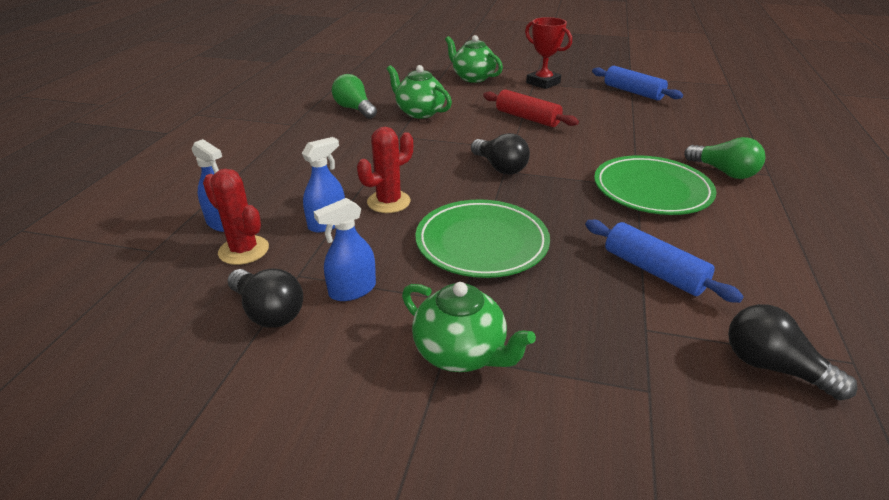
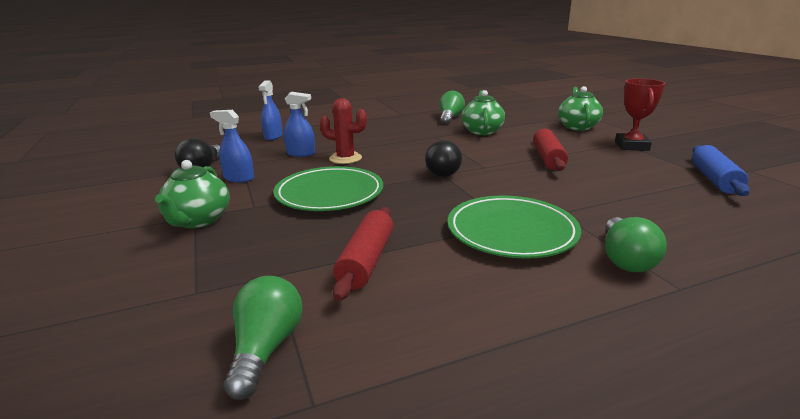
camera: 55 degrees right, 10 degrees down
(244, 250) = (252, 147): red cactus -> none
(653, 271) = (366, 261): blue rolling pin -> red rolling pin
(773, 367) = (266, 348): black light bulb -> green light bulb

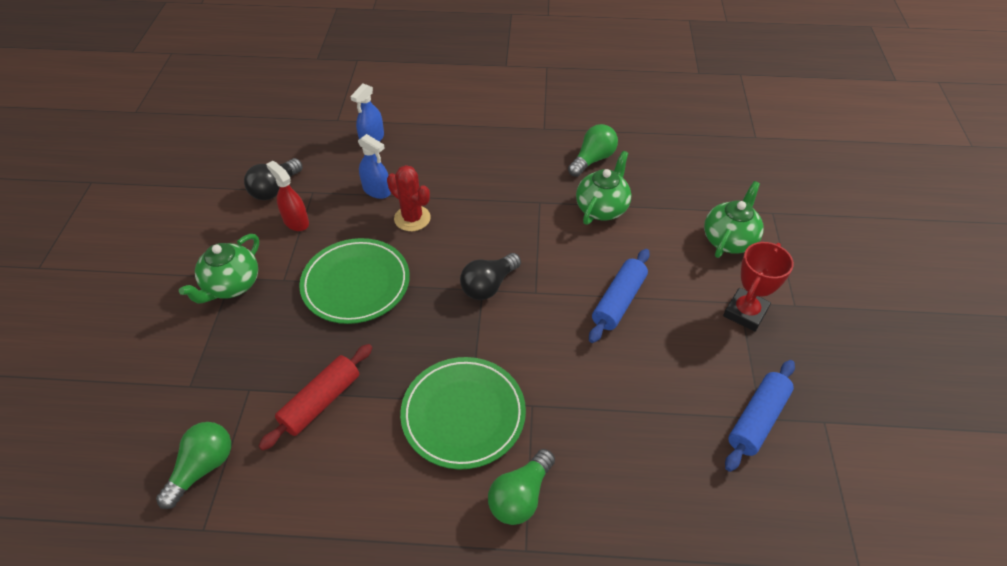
camera: 25 degrees right, 25 degrees up
(239, 178) = (296, 221): blue spray bottle -> red spray bottle
(548, 158) = (618, 301): red rolling pin -> blue rolling pin

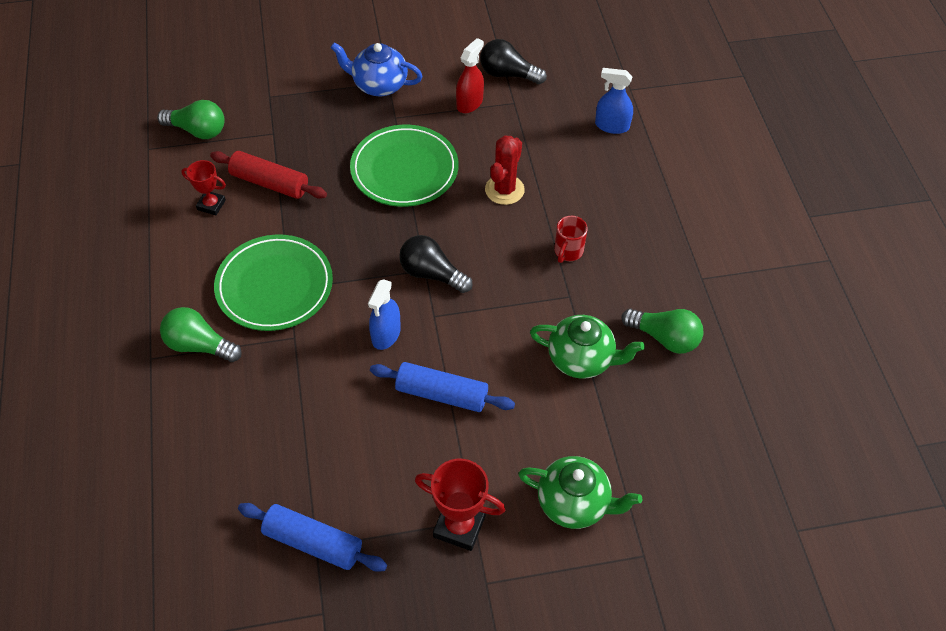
camera: 75 degrees right, 5 degrees up
(231, 285) = (379, 85): green teapot -> blue teapot
(327, 464) = (211, 205): none -> red trophy
(377, 190) = (534, 151): blue spray bottle -> blue spray bottle (386, 334)
(494, 193) = (568, 252): none -> red mug

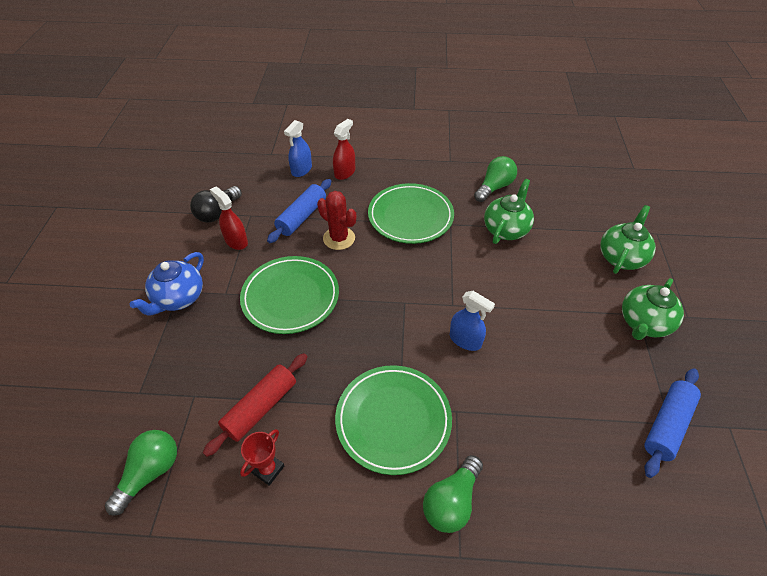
camera: 75 degrees left, 5 degrees down
(431, 274) = (410, 298): black light bulb -> none
(442, 394) = (528, 313): blue rolling pin -> blue rolling pin (302, 217)
(459, 526) = (643, 323): red trophy -> green teapot
(568, 252) = (410, 216): red mug -> green plate
(625, 169) = (345, 172): none -> red spray bottle

